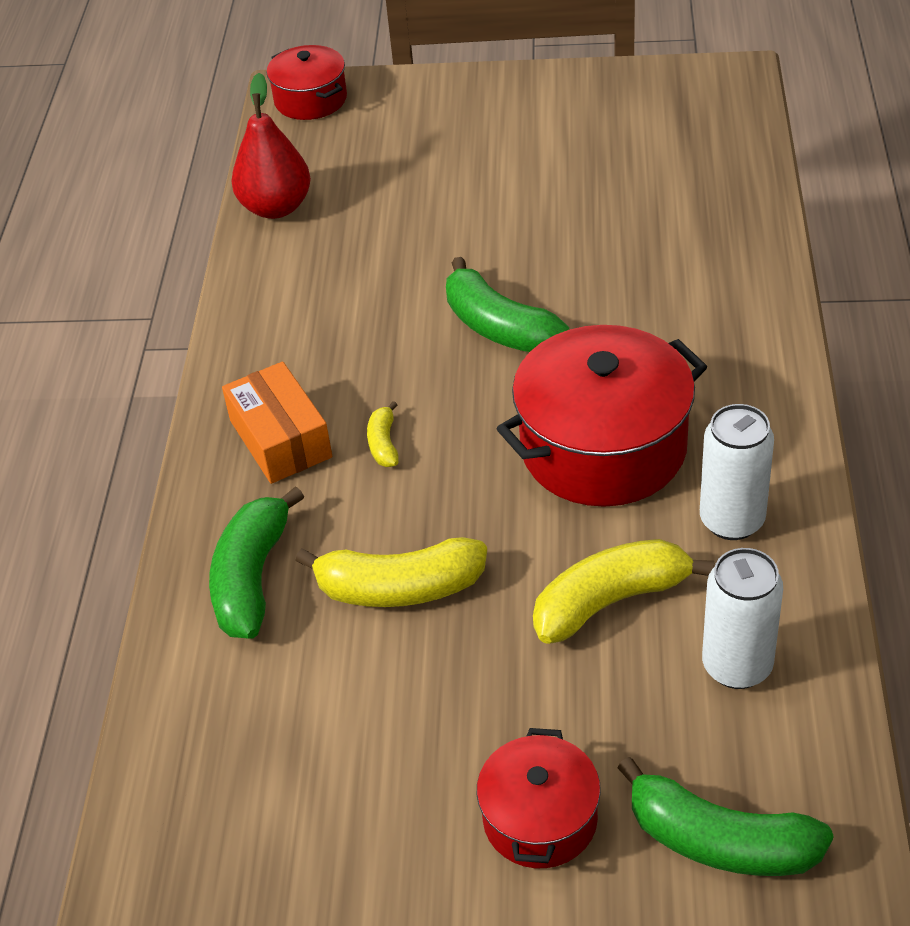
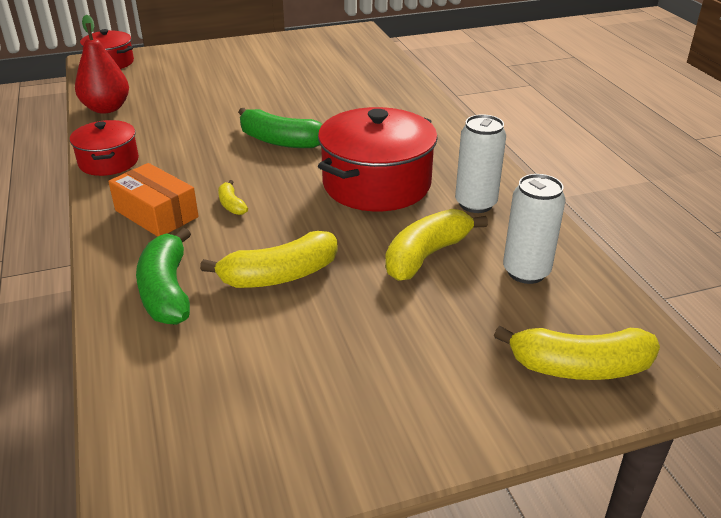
camera: 25 degrees left, 10 degrees down
(540, 819) = (451, 384): red pot -> red pot (108, 162)
(720, 841) = (580, 367): green banana -> yellow banana

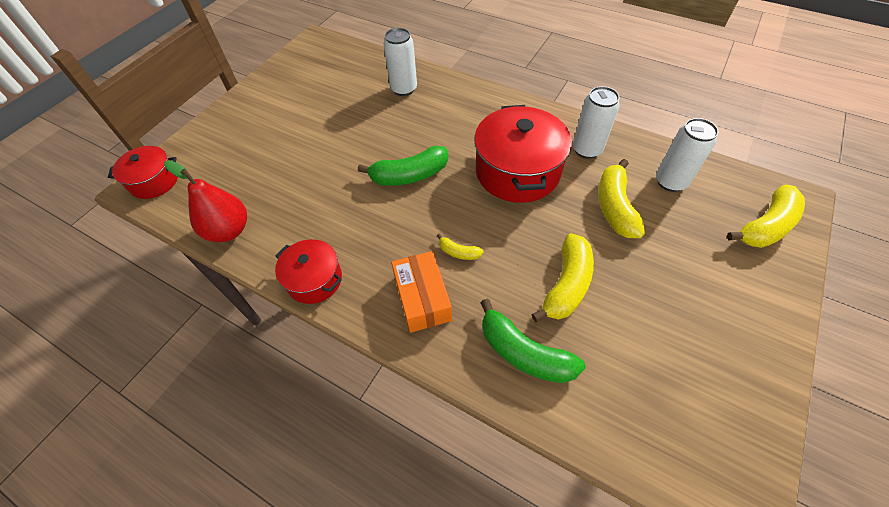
camera: 40 degrees left, 20 degrees up
(156, 214) = (422, 298): orange box -> orange box turned 75 degrees clockwise
(374, 88) = (404, 89): none -> white can

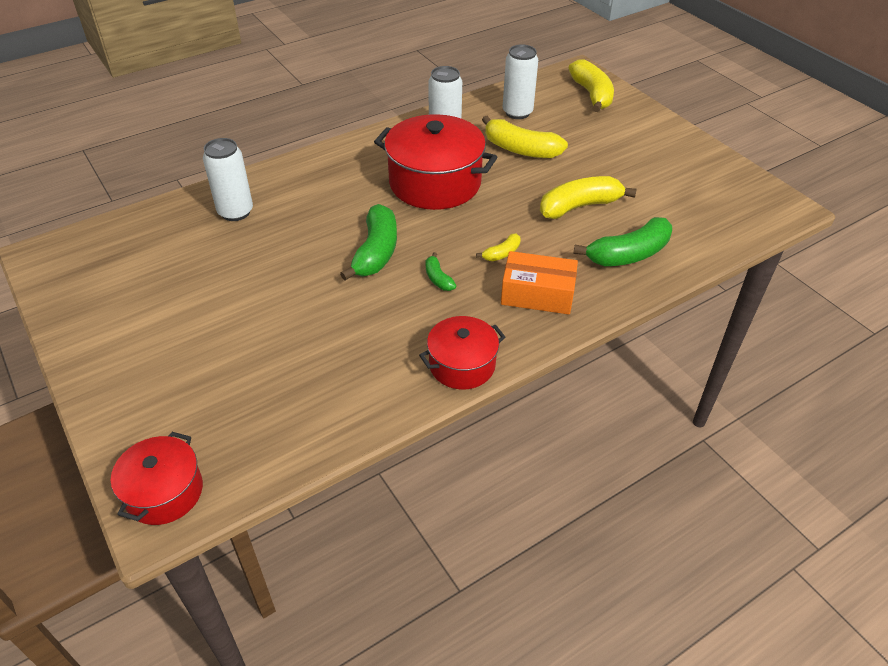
camera: 65 degrees left, 10 degrees down
(229, 230) = (331, 424): red pear -> none
(402, 224) = (438, 278): none -> green banana
(566, 285) = (579, 206): yellow banana -> yellow banana turned 75 degrees counterclockwise

